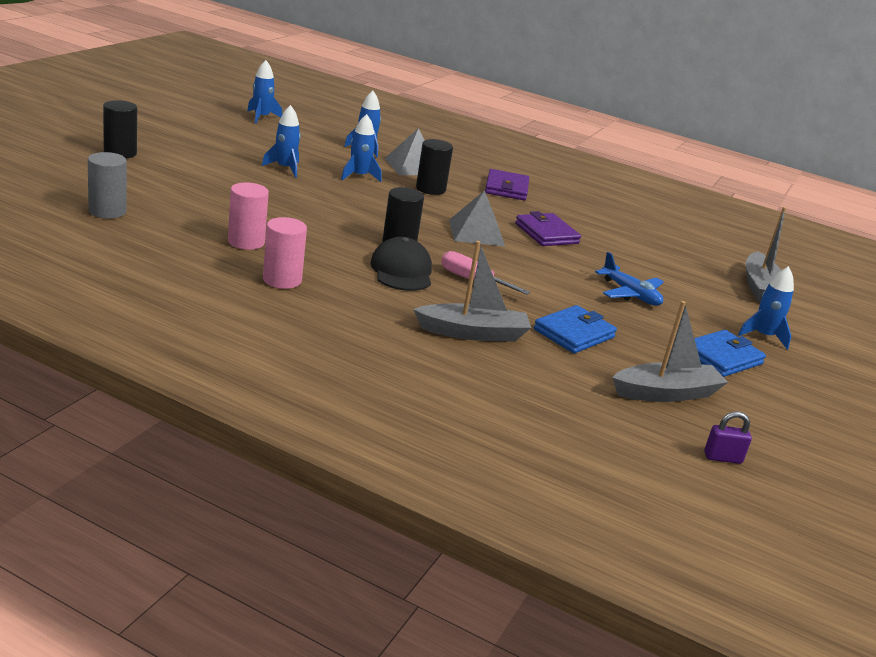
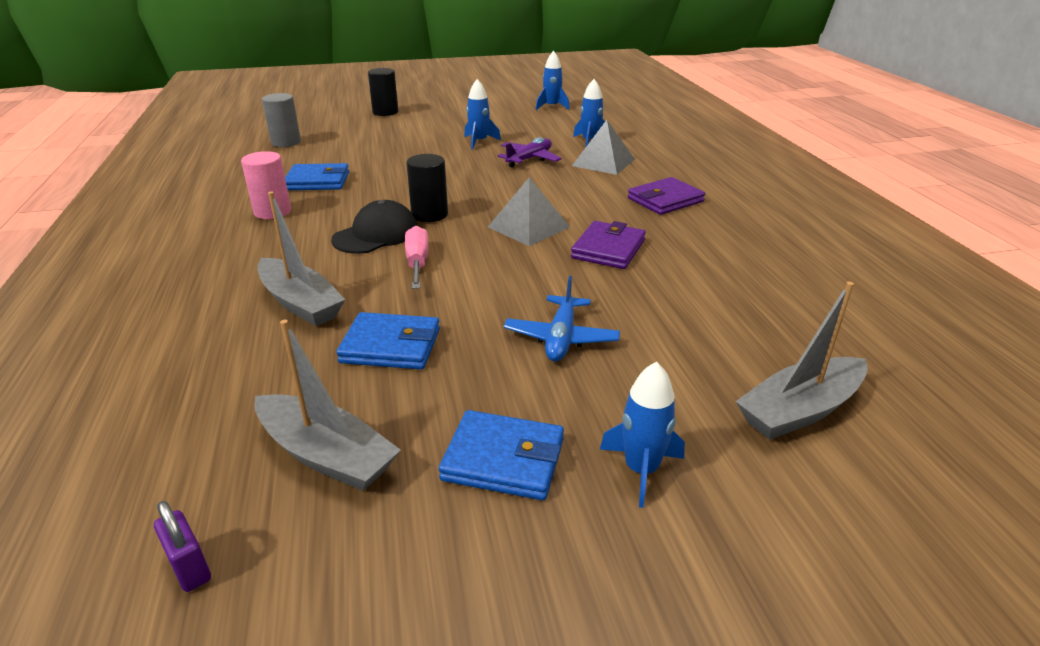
camera: 55 degrees right, 5 degrees up
(246, 242) = (318, 181): pink cylinder -> blue wallet
(359, 176) = (529, 159): blue rocket -> purple plane
(430, 189) = (575, 182): black cylinder -> none

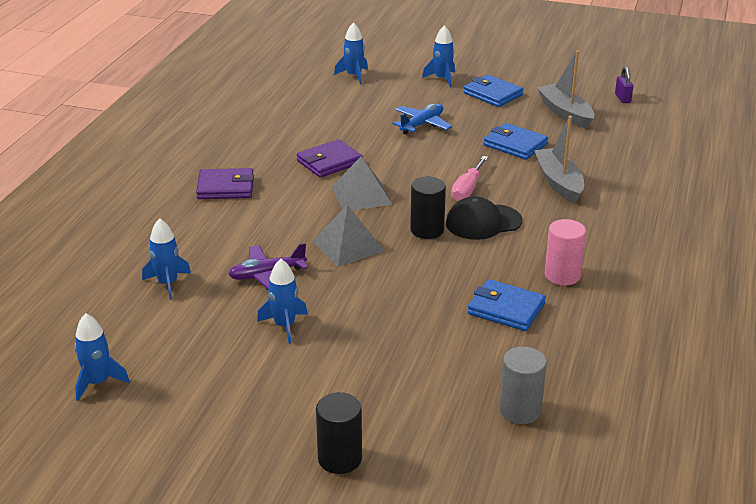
camera: 150 degrees left, 0 degrees up
(603, 162) = (204, 246): grey pyramid -> grey pyramid (348, 245)
(800, 410) = (354, 76): grey boat -> blue rocket

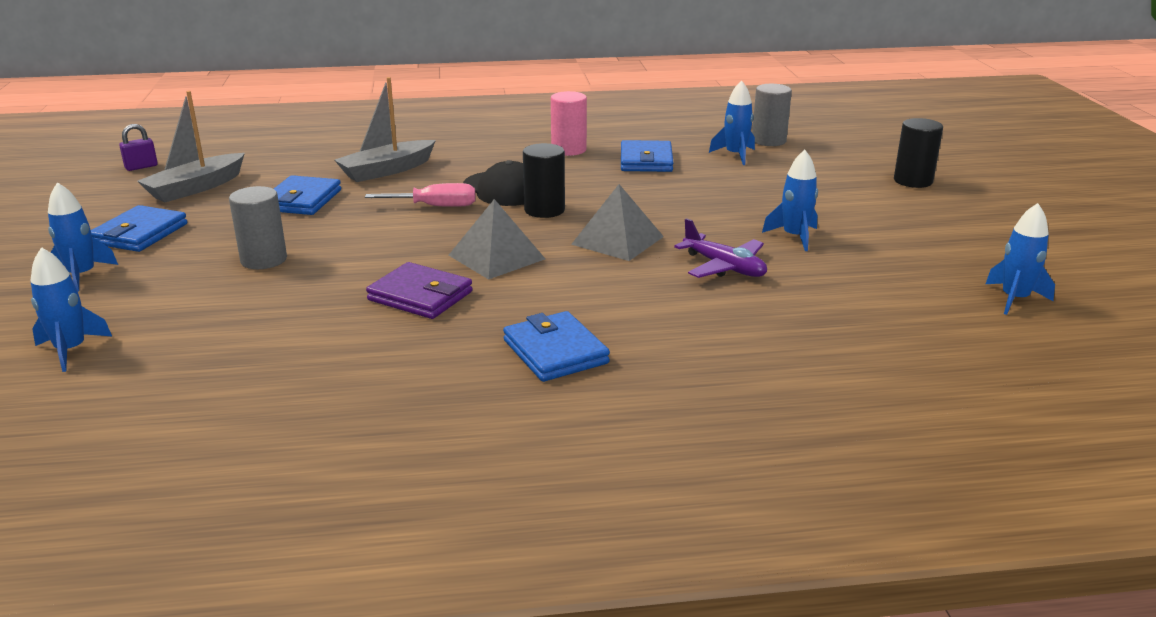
camera: 115 degrees left, 5 degrees down
(167, 283) = (816, 318): blue rocket -> blue rocket (735, 155)
(226, 187) = (555, 352): purple wallet -> blue wallet
(422, 124) = (264, 260): blue plane -> grey cylinder

